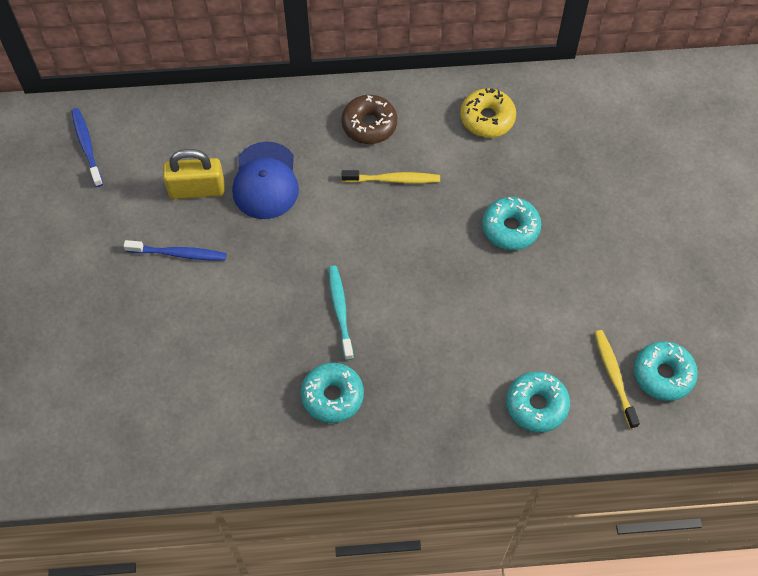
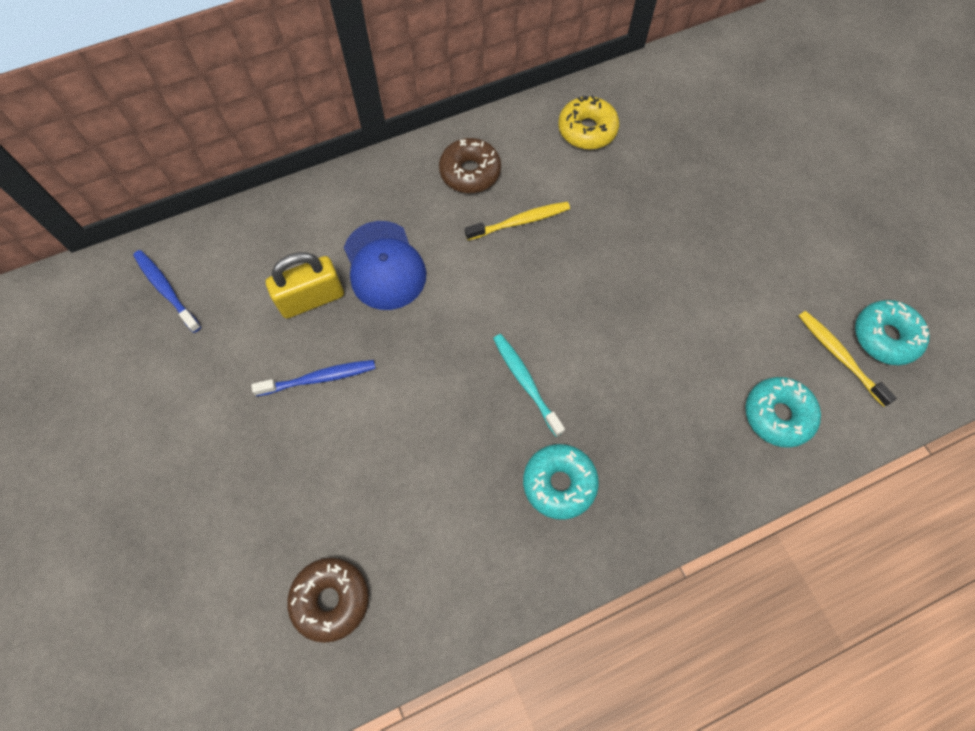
camera: 20 degrees left, 5 degrees up
(124, 419) = (331, 599): none -> brown donut
(510, 228) = (662, 234): turquoise donut -> none

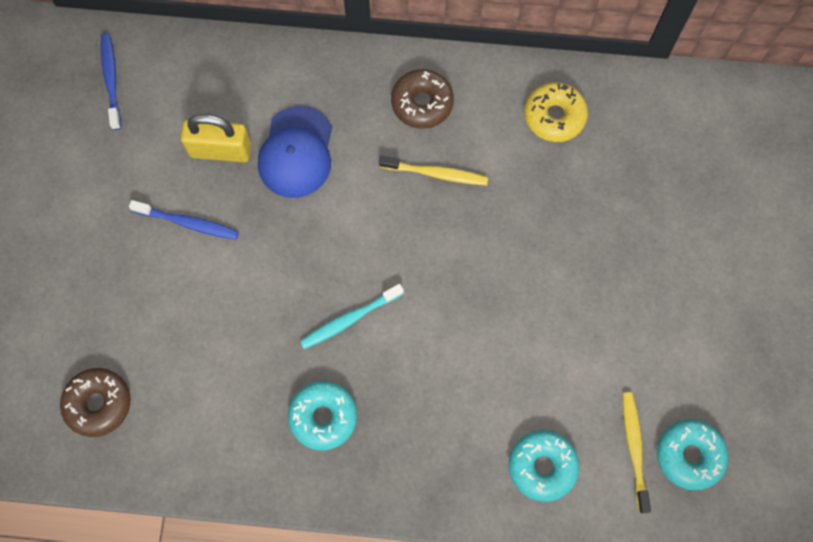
camera: 30 degrees right, 5 degrees up
(526, 382) = (349, 319): turquoise toothbrush -> turquoise toothbrush turned 120 degrees counterclockwise

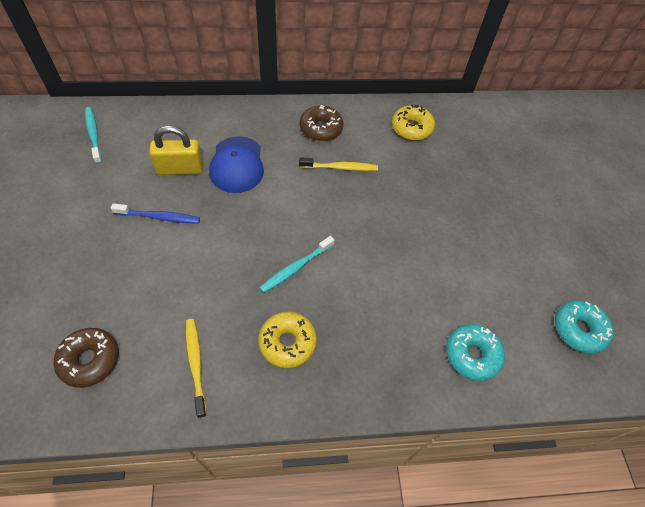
camera: 15 degrees left, 15 degrees down
(111, 80) = (93, 134): blue toothbrush -> turquoise toothbrush
(323, 417) = (287, 342): turquoise donut -> yellow donut
(634, 449) = (537, 331): yellow toothbrush -> yellow toothbrush (196, 364)

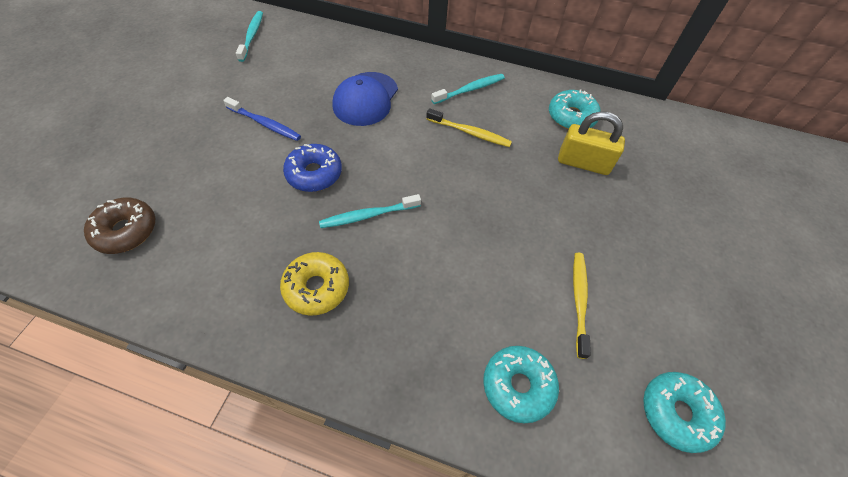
camera: 25 degrees right, 0 degrees up
(180, 169) = (310, 87): yellow padlock -> yellow padlock (583, 163)
(196, 364) = (215, 273): yellow toothbrush -> yellow toothbrush (579, 301)
(230, 248) = (314, 174): none -> blue donut
(321, 129) = (470, 89): brown donut -> turquoise toothbrush
(411, 128) = (571, 116): yellow donut -> turquoise donut

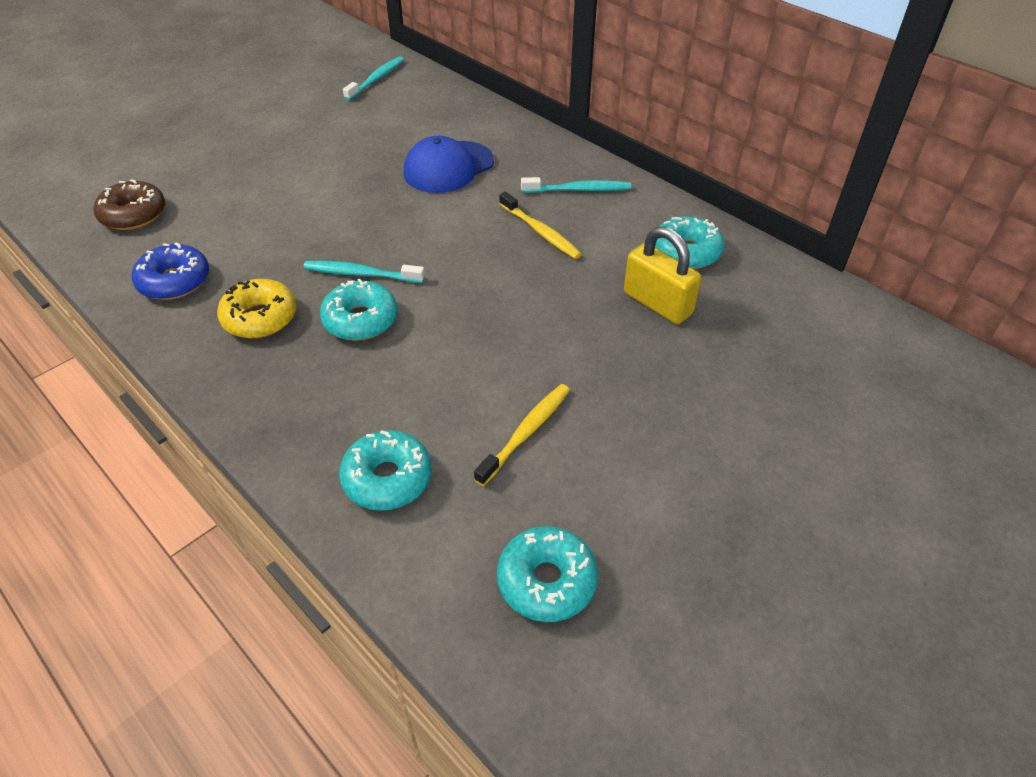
camera: 30 degrees right, 10 degrees down
(265, 124) = (325, 162): blue toothbrush -> none
(314, 174) = (338, 220): blue donut -> blue donut (174, 281)
(397, 256) = (360, 320): none -> turquoise donut

